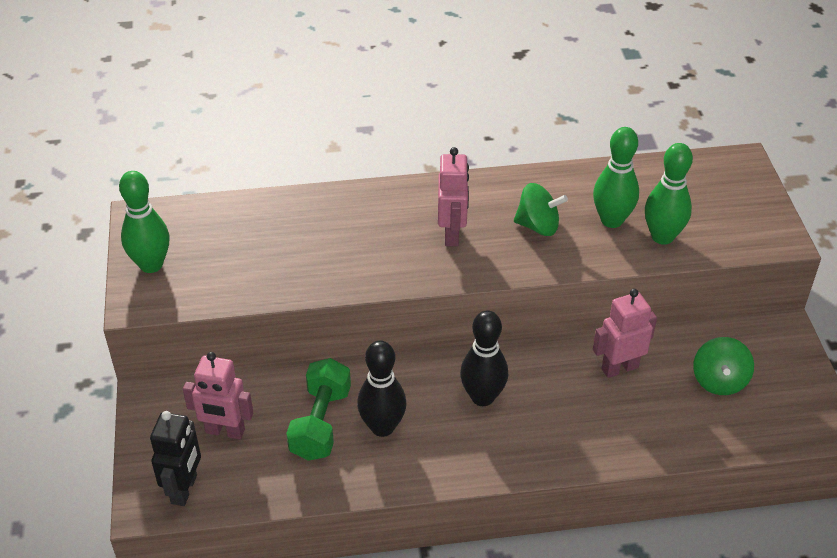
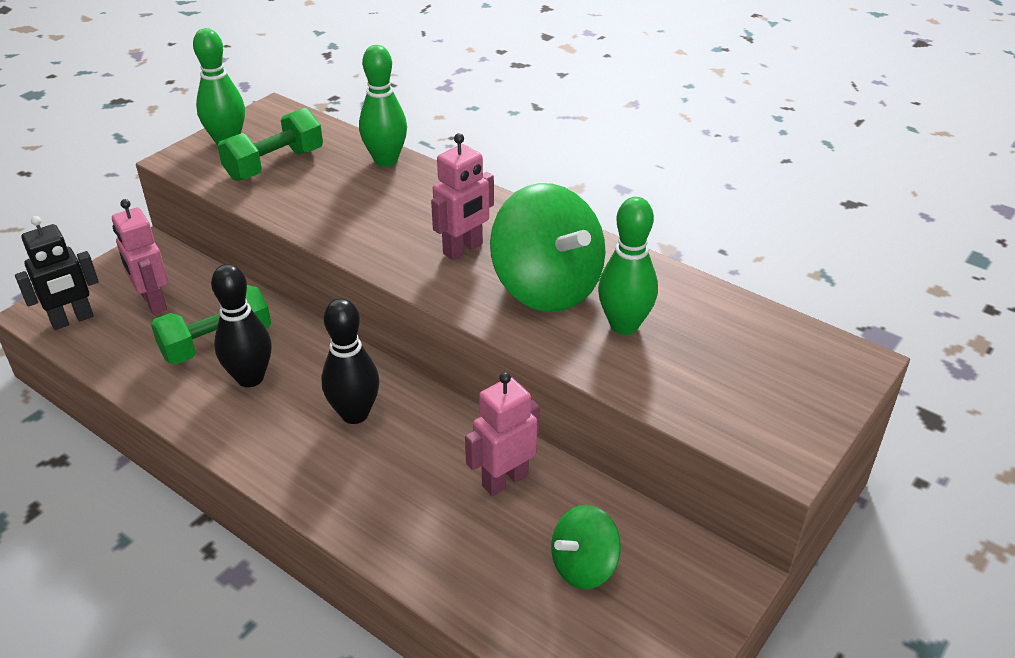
camera: 45 degrees right, 5 degrees down
(221, 258) = (274, 164): none -> green dumbbell
(538, 226) = (547, 288): green spinning top -> green spinning top, size x1.80
(619, 368) = (504, 480): pink robot -> pink robot turned 60 degrees counterclockwise
(662, 236) = (653, 370): green bowling pin -> green bowling pin (386, 160)

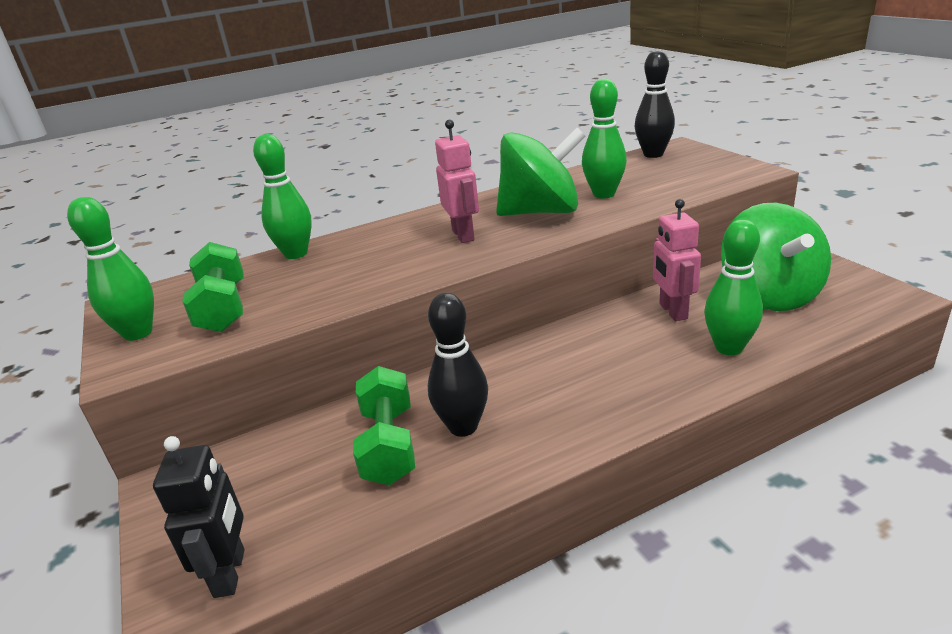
camera: 60 degrees left, 10 degrees down
(153, 302) = (271, 489): pink robot -> none
(355, 414) = (557, 370): black bowling pin -> black bowling pin (653, 154)
(441, 541) = (729, 348): none -> green bowling pin
(584, 566) = (769, 295): green spinning top -> green spinning top, size x1.80

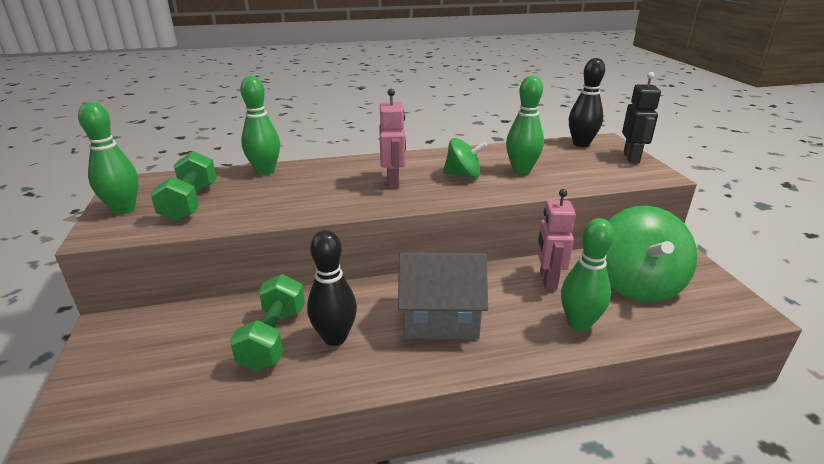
camera: 10 degrees right, 0 degrees up
(230, 573) = (112, 410): black robot -> black robot (631, 158)
(541, 212) = (463, 175): green spinning top -> green spinning top, size x0.56
(574, 378) = (440, 318): none -> grey house

